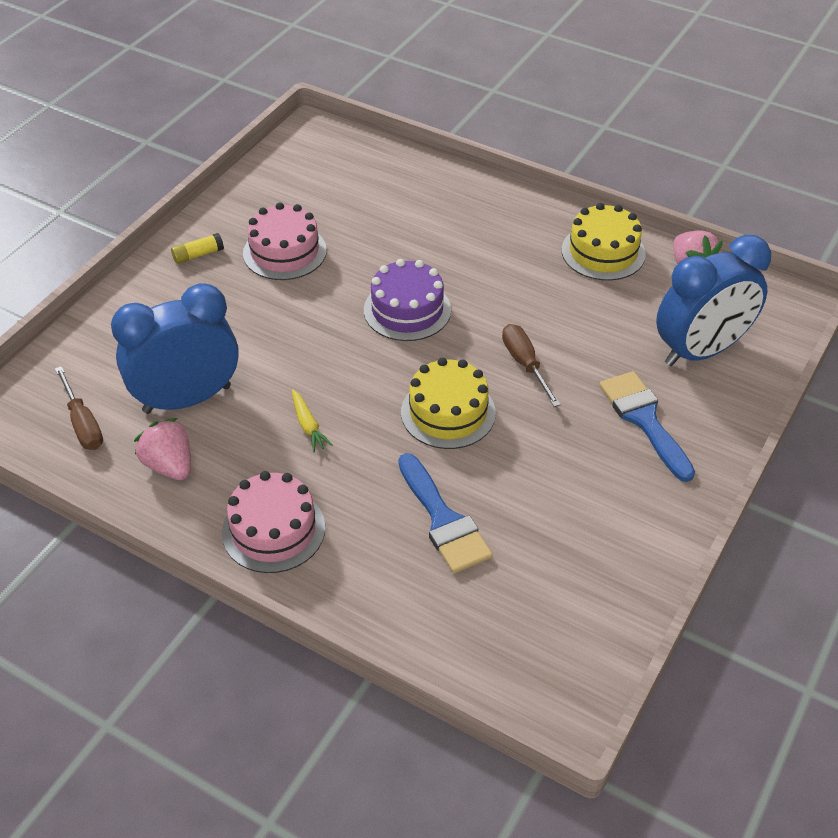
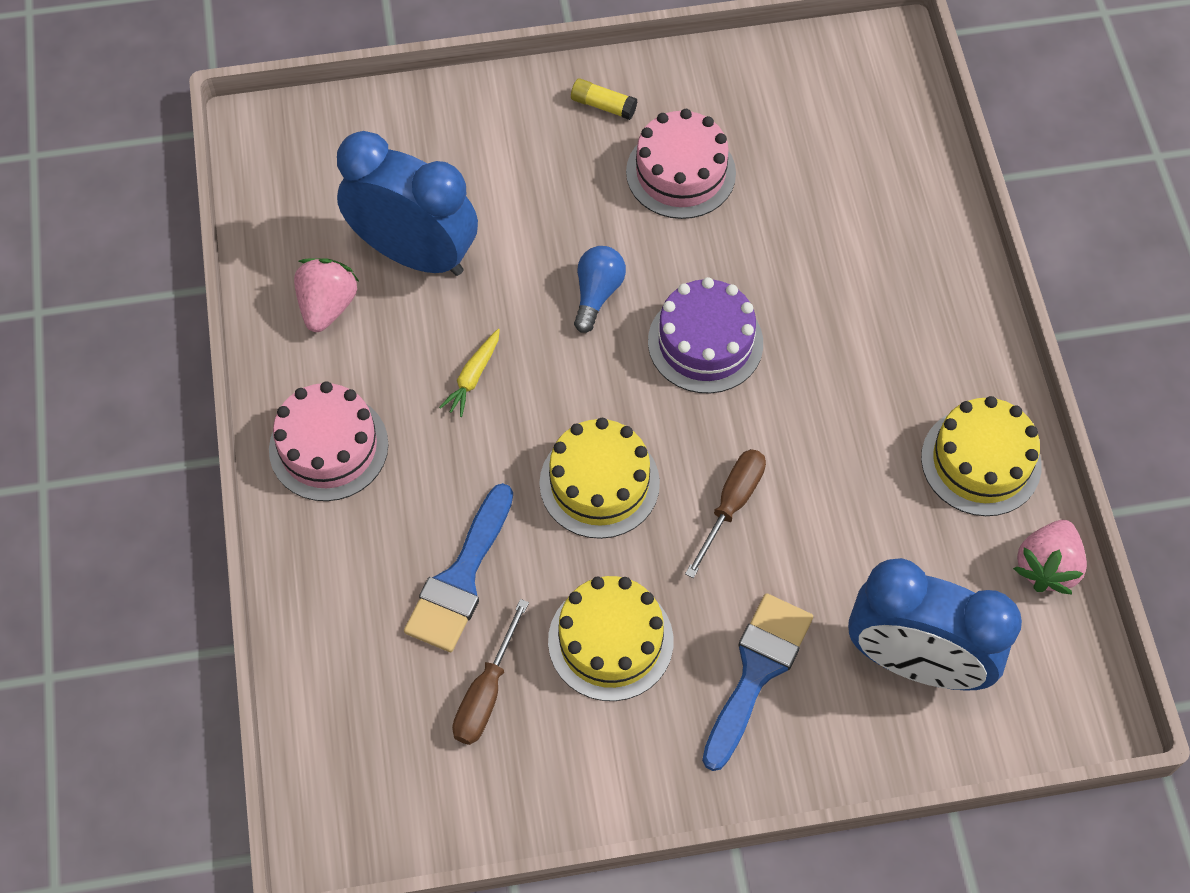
camera: 50 degrees right, 15 degrees up
(83, 423) = (314, 199): brown screwdriver -> brown screwdriver (486, 692)
(319, 334) = (597, 293): none -> blue light bulb
(560, 473) = (610, 641): none -> yellow cake

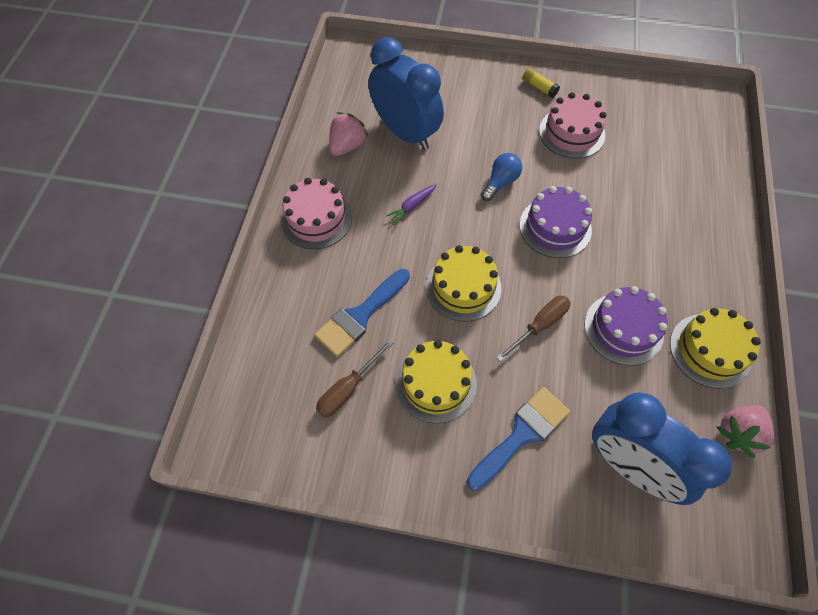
camera: 20 degrees right, 0 degrees up
(473, 377) = (412, 206): yellow carrot -> purple carrot
(852, 469) = (623, 329): none -> purple cake

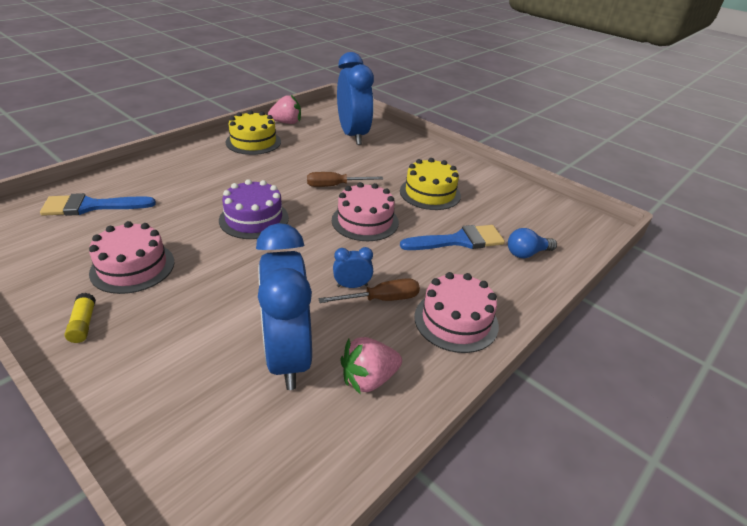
camera: 150 degrees left, 25 degrees down
(348, 388) = (492, 213): brown screwdriver -> brown screwdriver (381, 299)
(412, 206) = (352, 286): purple carrot -> blue clock
(463, 287) = (365, 221): yellow cake -> pink cake
(500, 182) = (253, 264): blue light bulb -> blue light bulb (527, 253)
(521, 434) = (397, 161): blue brush -> blue brush (91, 206)
(623, 329) = (286, 165): purple cake -> none

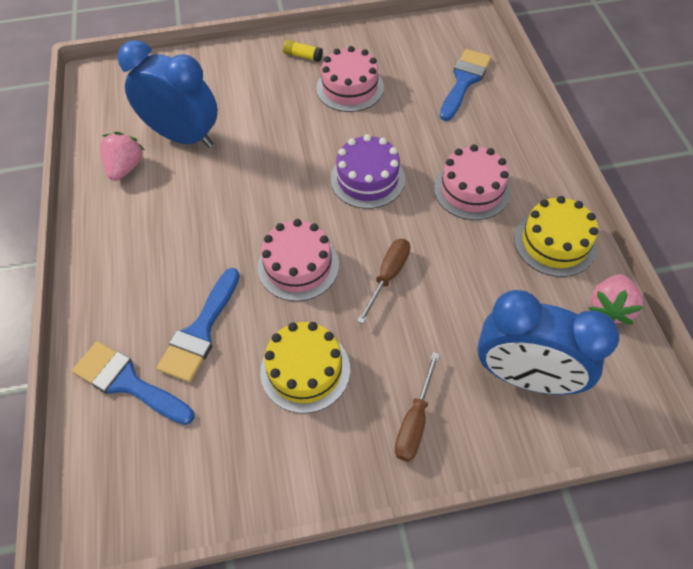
camera: 130 degrees right, 20 degrees up
(352, 286) = (216, 205): blue clock -> none
(381, 299) = (184, 215): brown screwdriver -> brown screwdriver (415, 421)
(456, 321) = (117, 250): pink cake -> pink cake (471, 190)
(527, 253) = (128, 382): blue light bulb -> blue brush

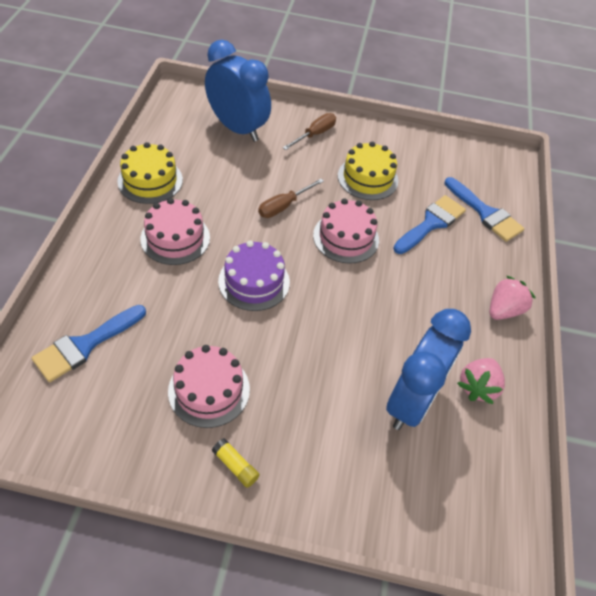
camera: 165 degrees left, 5 degrees down
(184, 137) = (412, 401): blue clock -> blue clock turned 105 degrees counterclockwise
(609, 308) = (155, 137): pink strawberry -> pink strawberry (503, 310)

